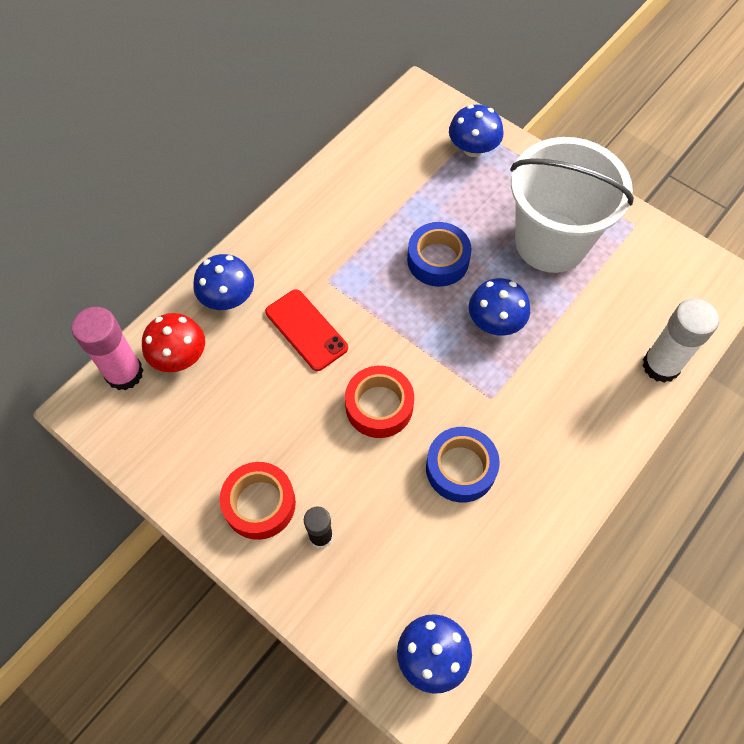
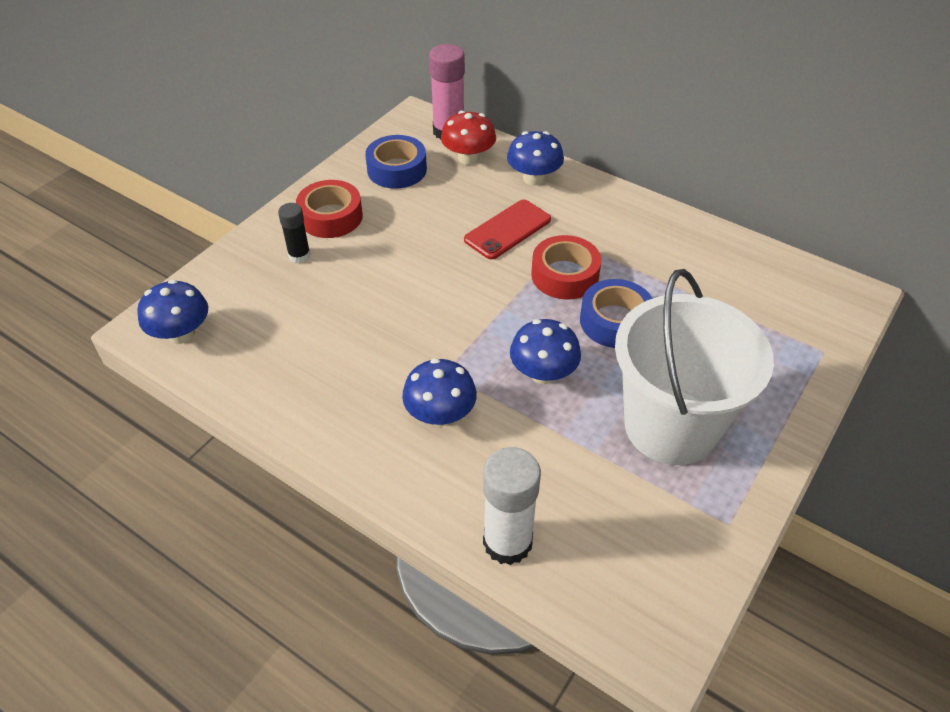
camera: 85 degrees right, 15 degrees down
(379, 406) = (429, 285): red tape -> red tape (565, 275)
(460, 468) = (364, 348): blue tape -> blue tape (397, 169)
(473, 148) = (791, 347): blue mushroom -> blue mushroom (440, 414)

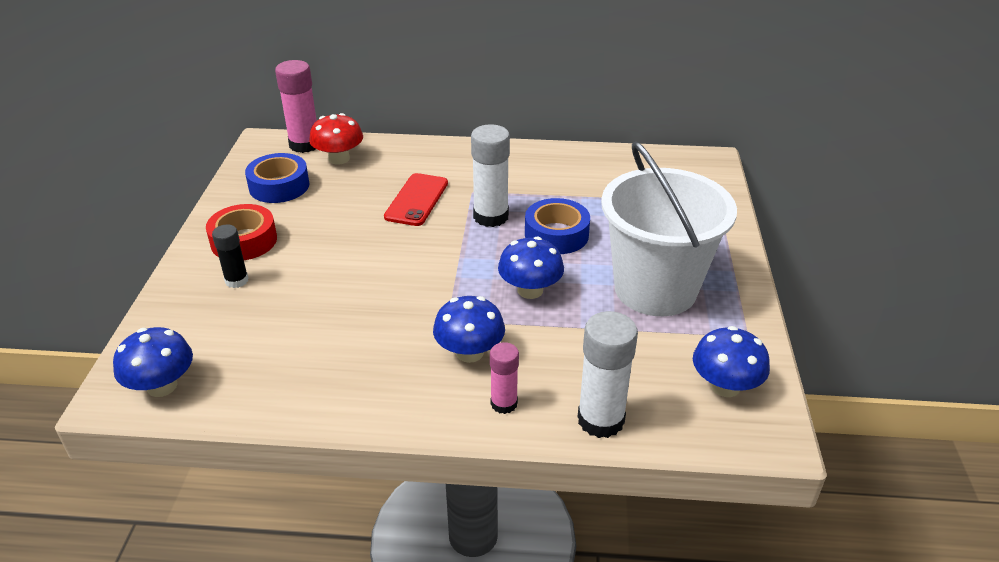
camera: 30 degrees left, 10 degrees down
(433, 481) = (504, 403): none -> pink glue stick
(534, 178) = (408, 157): blue mushroom -> blue mushroom (725, 386)
(565, 275) = (491, 216): red tape -> white glue stick

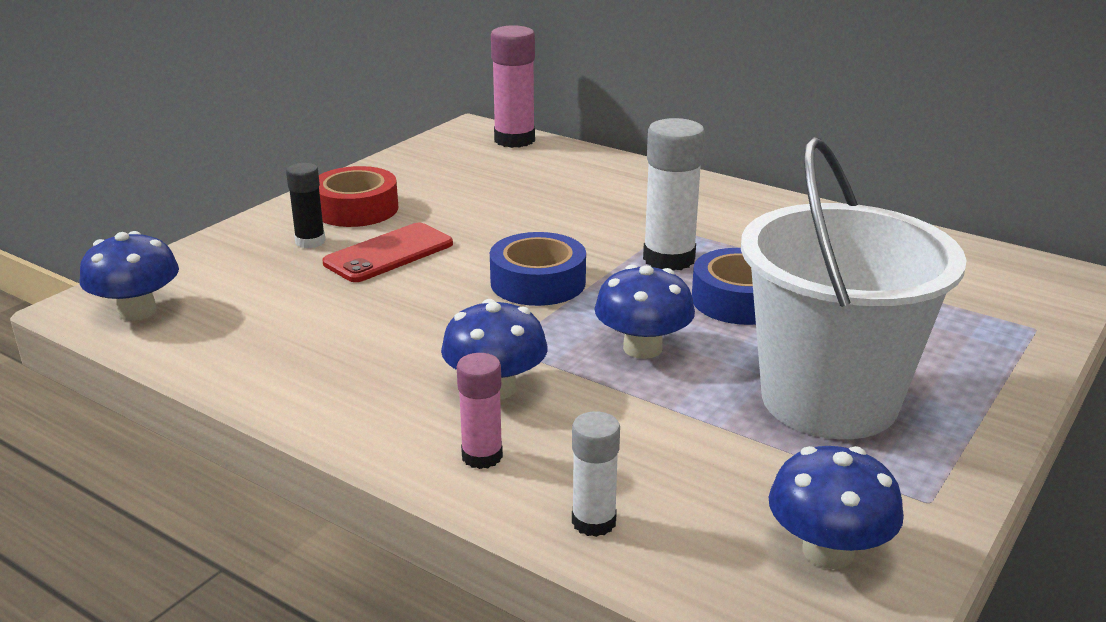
camera: 30 degrees right, 10 degrees down
(279, 186) = (446, 170): blue tape -> blue tape (538, 282)
(339, 159) = (539, 161): red mushroom -> none
(416, 200) = (591, 220): red phone -> red phone (389, 253)
(600, 420) = (593, 522): white glue stick -> white glue stick, size x0.59

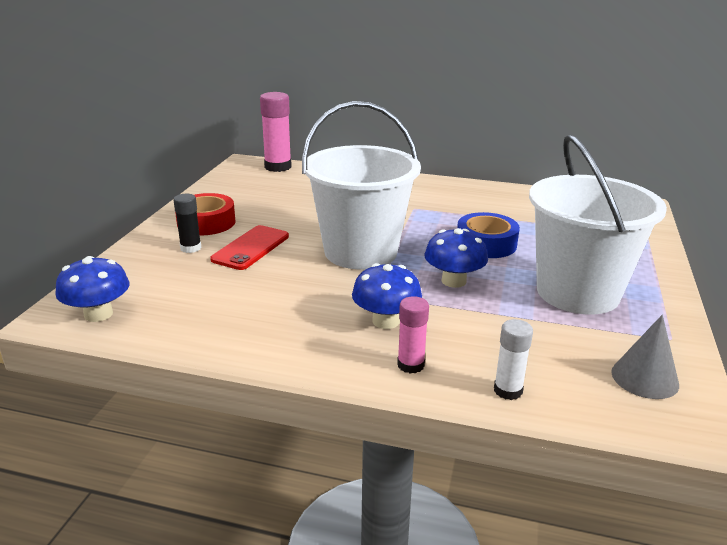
camera: 20 degrees left, 0 degrees up
(538, 282) = (360, 251): blue tape -> white bucket
(669, 259) = (427, 226): white glue stick -> none
(828, 551) = (644, 378): blue mushroom -> grey cone

